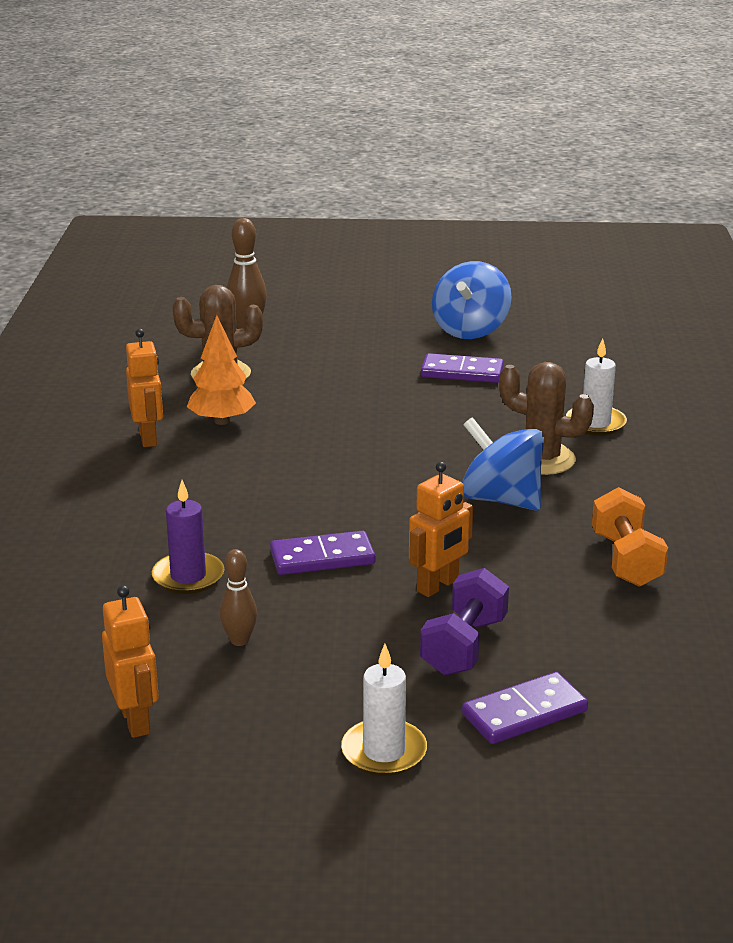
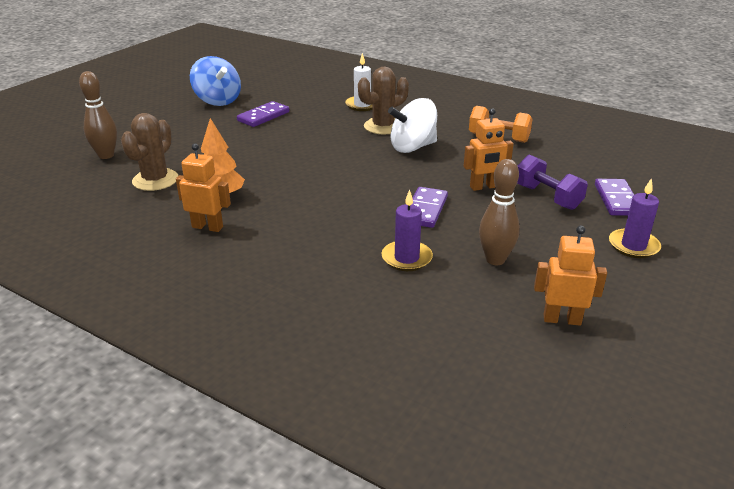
camera: 60 degrees left, 5 degrees up
(239, 640) = (495, 259): brown bowling pin -> brown bowling pin, size x1.58
(384, 751) = (633, 246): white candle -> purple candle
(438, 586) = (484, 187): orange robot -> orange robot turned 90 degrees clockwise
(501, 499) = (412, 147): blue spinning top -> white spinning top

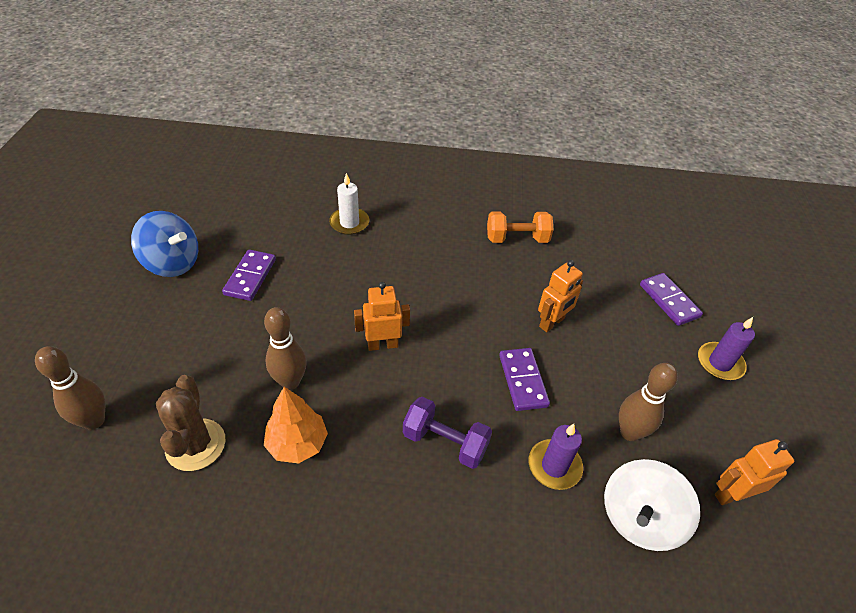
camera: 30 degrees left, 15 degrees up
(207, 227) = (319, 506): orange robot -> orange robot (382, 345)
(243, 168) = (290, 382): none -> brown bowling pin
(383, 126) = (395, 254): brown cactus -> none
(412, 147) = (447, 281): white spinning top -> white spinning top (639, 518)
(547, 197) = (613, 318): purple dumbbell -> purple dumbbell (445, 442)

